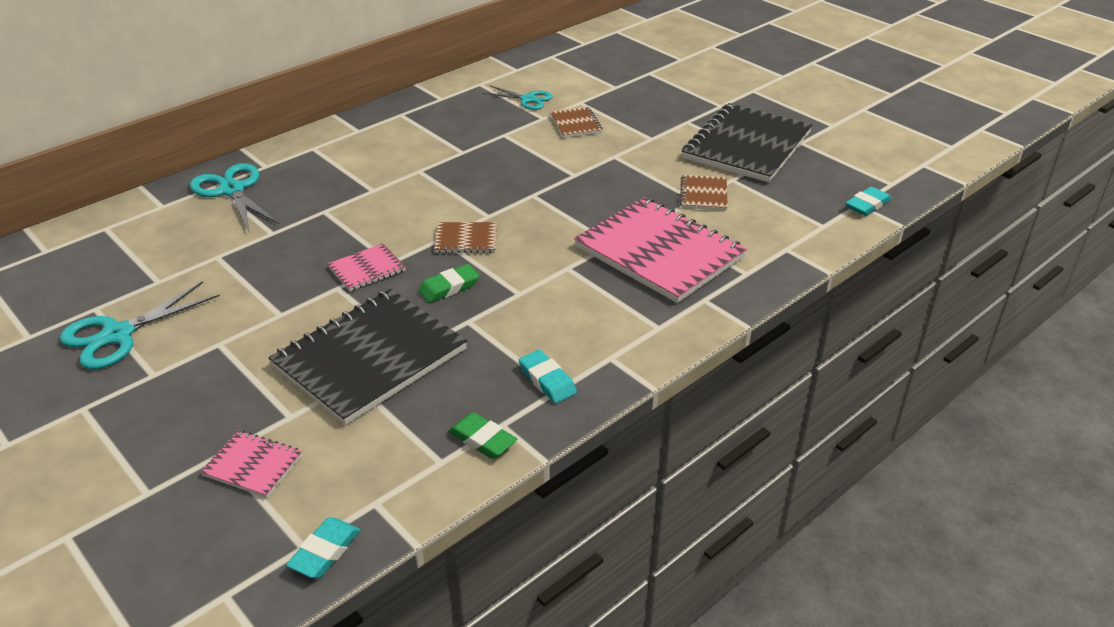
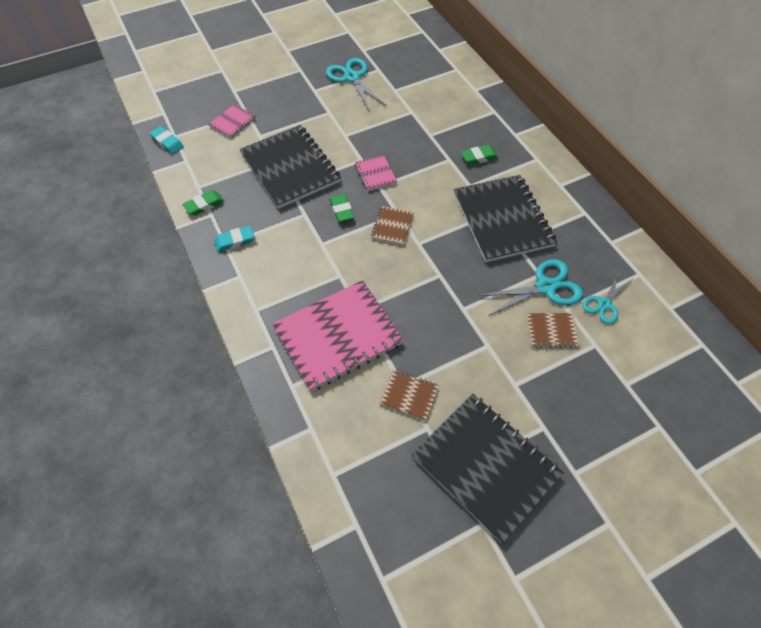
camera: 105 degrees right, 20 degrees up
(232, 190) = (486, 118): turquoise scissors -> turquoise scissors (545, 287)
(316, 189) = (478, 157): none -> green eraser
(428, 162) = (503, 219): none -> black notebook
(867, 205) = (352, 533): turquoise eraser -> none

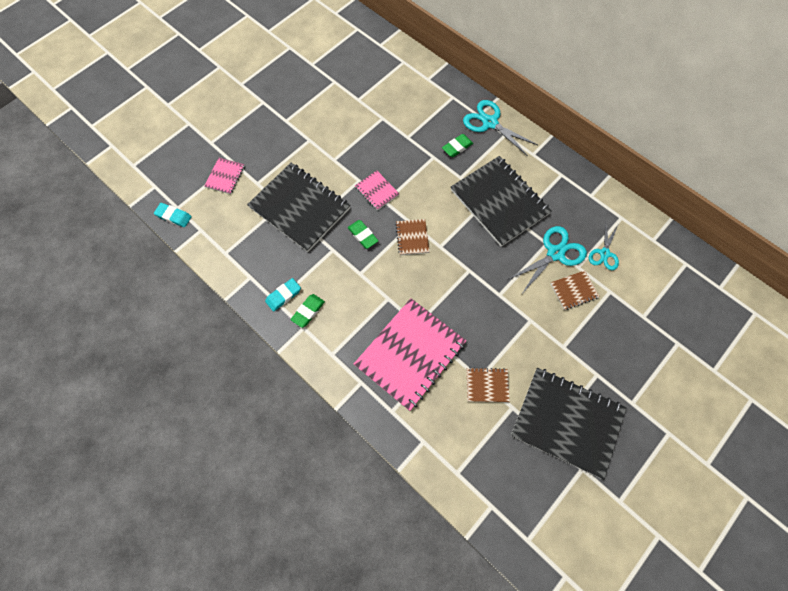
camera: 20 degrees left, 10 degrees up
(204, 205) = (239, 269): green eraser -> green eraser (308, 311)
(352, 78) = (314, 97): turquoise scissors -> turquoise scissors (490, 123)

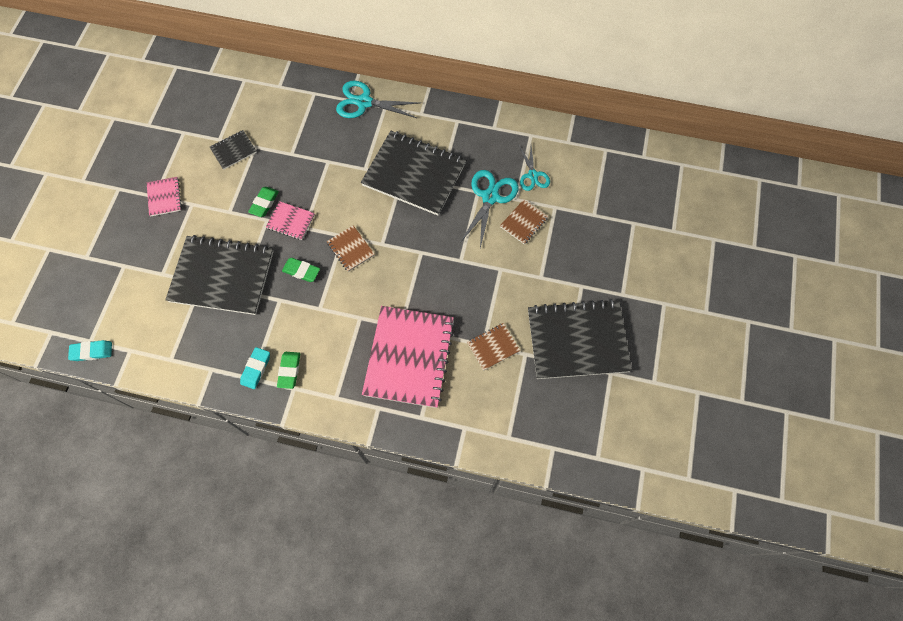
camera: 30 degrees left, 0 degrees up
(225, 176) = (123, 284): pink notebook -> pink notebook (164, 197)
(364, 113) = (233, 150): none -> black notebook
(457, 147) = (345, 141): green eraser -> green eraser (264, 203)

